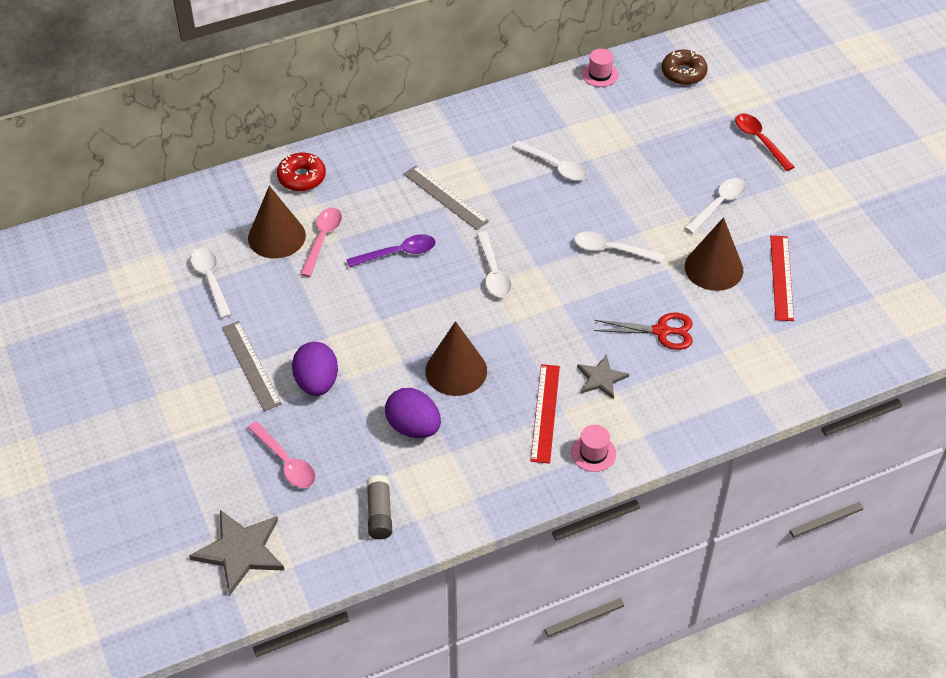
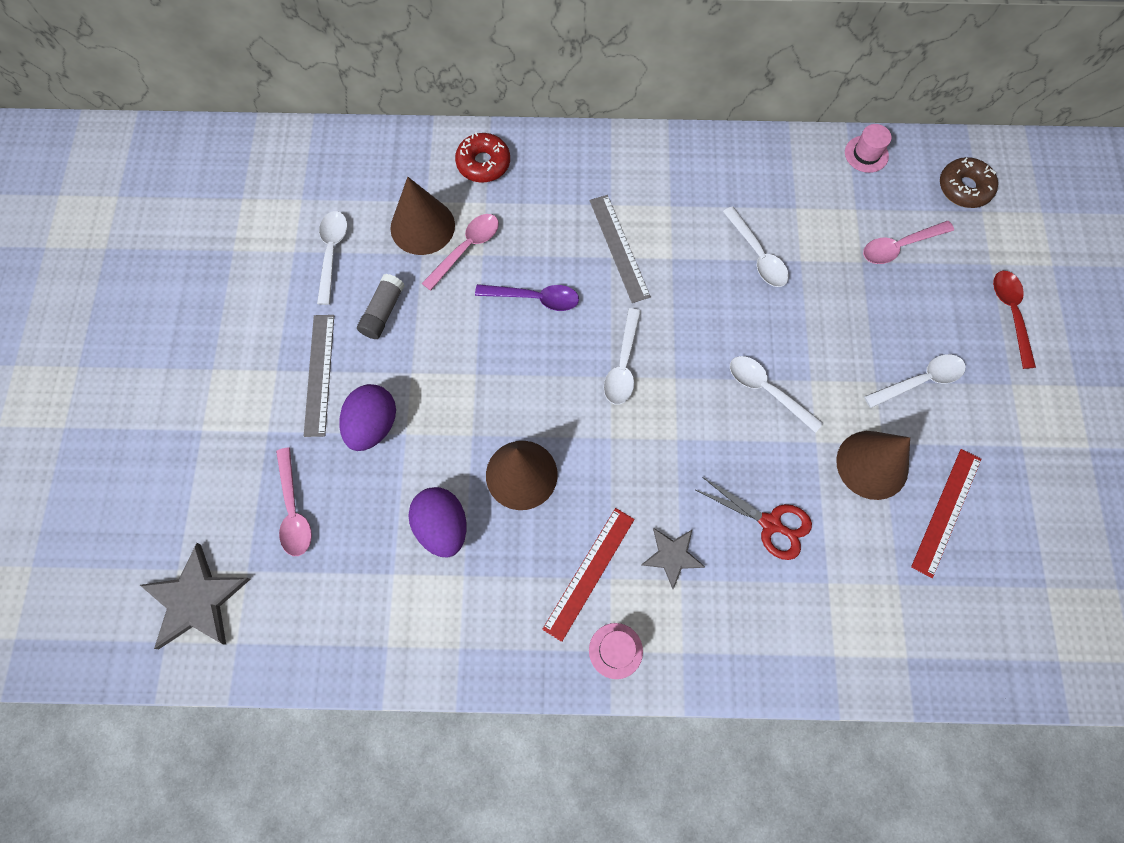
camera: 25 degrees right, 20 degrees up
(379, 513) = (354, 620): grey glue stick -> grey glue stick (383, 312)
(657, 125) = (899, 246): none -> pink spoon

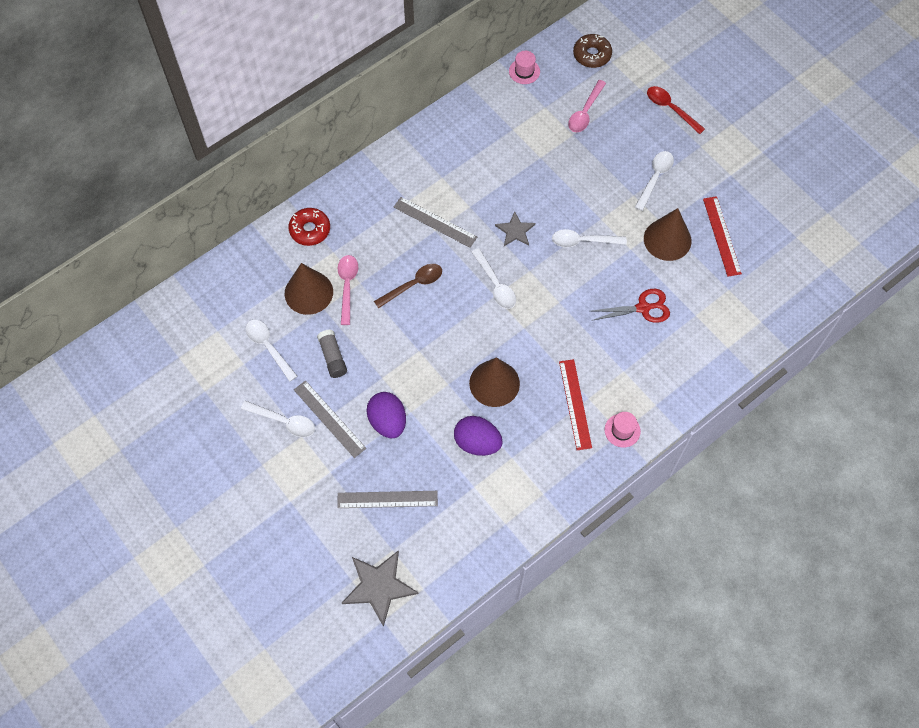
camera: 40 degrees left, 5 degrees down
(294, 510) = (387, 499): pink spoon -> grey ruler
(535, 298) = (413, 285): purple spoon -> brown spoon
(672, 556) = (609, 362): grey star -> grey star (515, 231)
(757, 255) = (514, 171): white spoon -> white spoon (284, 421)

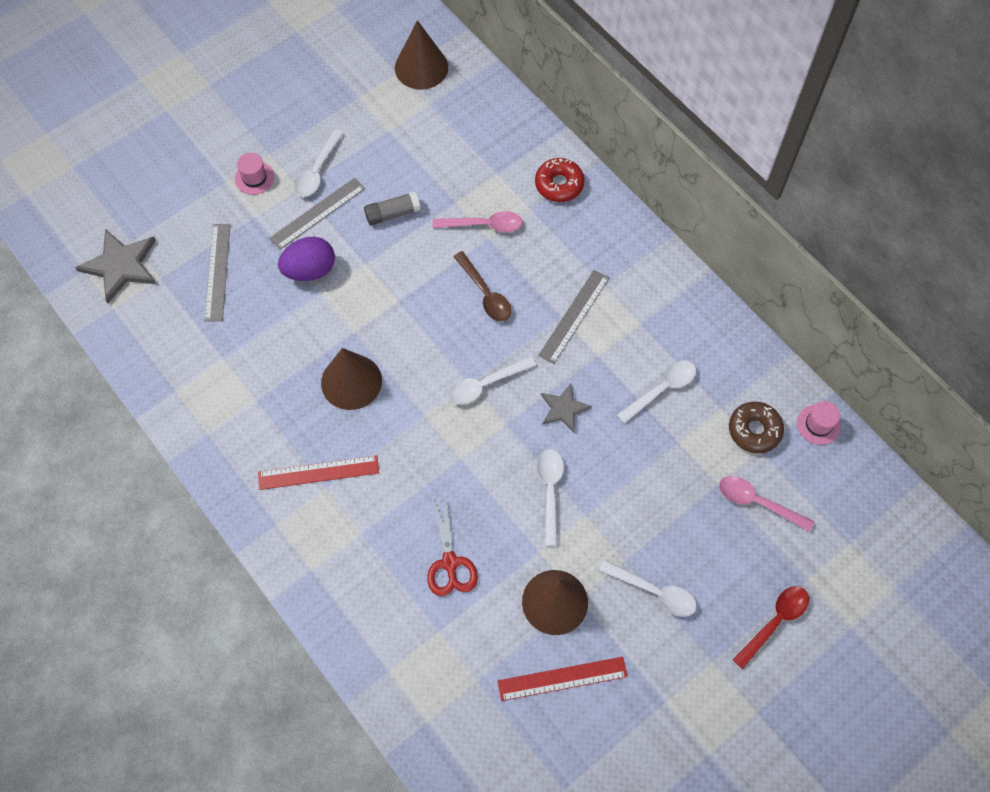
camera: 90 degrees right, 0 degrees up
(268, 347) = (407, 152): white spoon -> white spoon (661, 389)
(308, 292) = (476, 187): brown cone -> brown cone (421, 67)
(477, 442) = (277, 362): purple egg -> none
(592, 55) = (858, 515): brown donut -> brown donut (754, 430)
(622, 430) = (279, 527): pink hat -> pink hat (254, 178)

